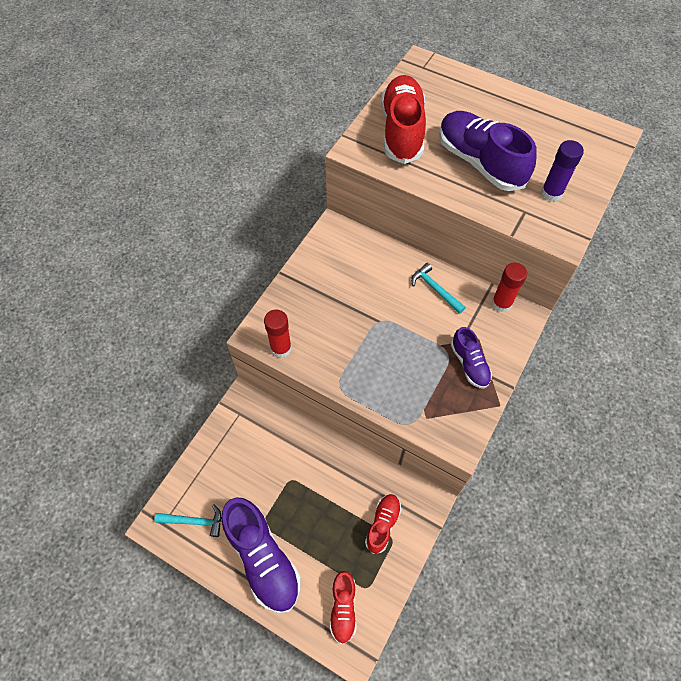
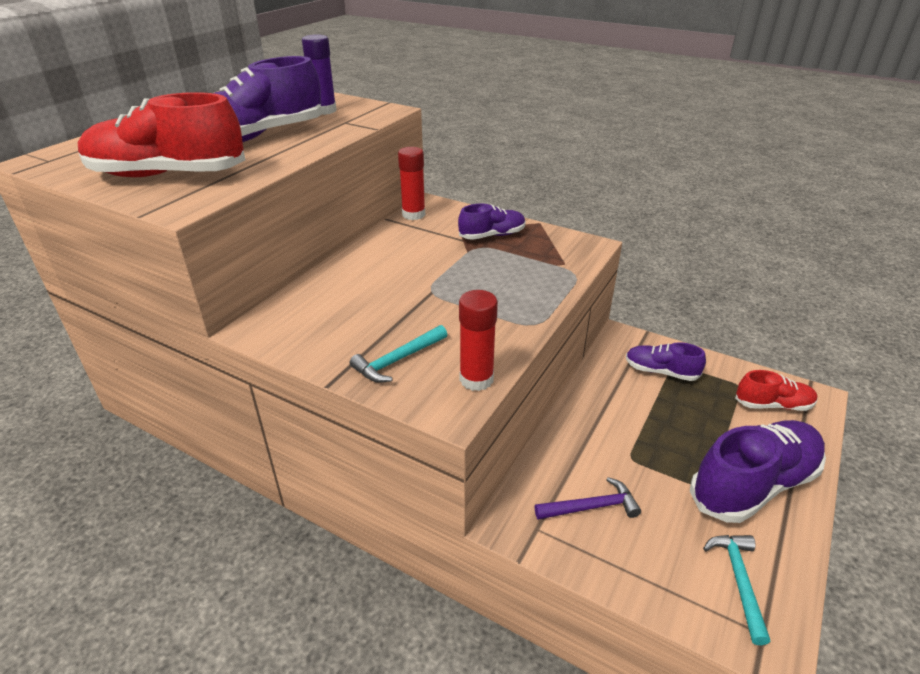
camera: 90 degrees left, 25 degrees down
(252, 447) = (592, 507): none -> purple hammer
(383, 524) = (661, 371): red shoe -> purple shoe
(435, 289) = (387, 251): turquoise hammer -> turquoise hammer (397, 360)

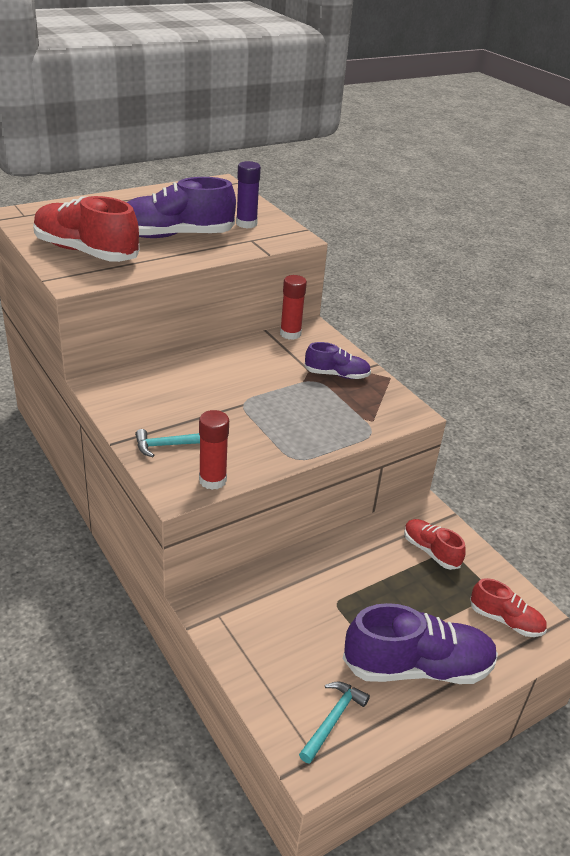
camera: 25 degrees right, 0 degrees up
(592, 507) = (271, 620): purple hammer -> none
(661, 371) = (430, 551): purple shoe -> red shoe

